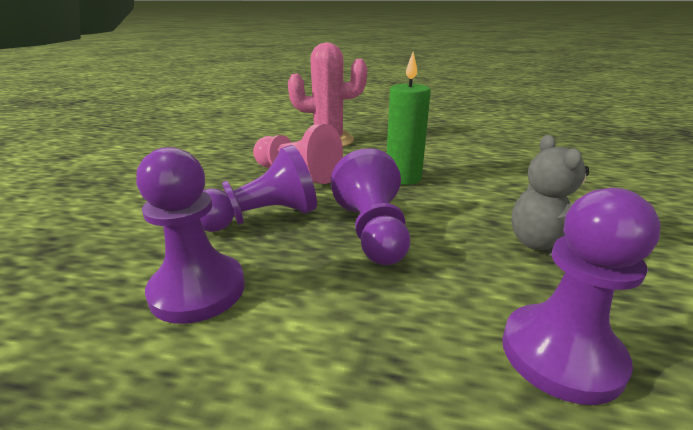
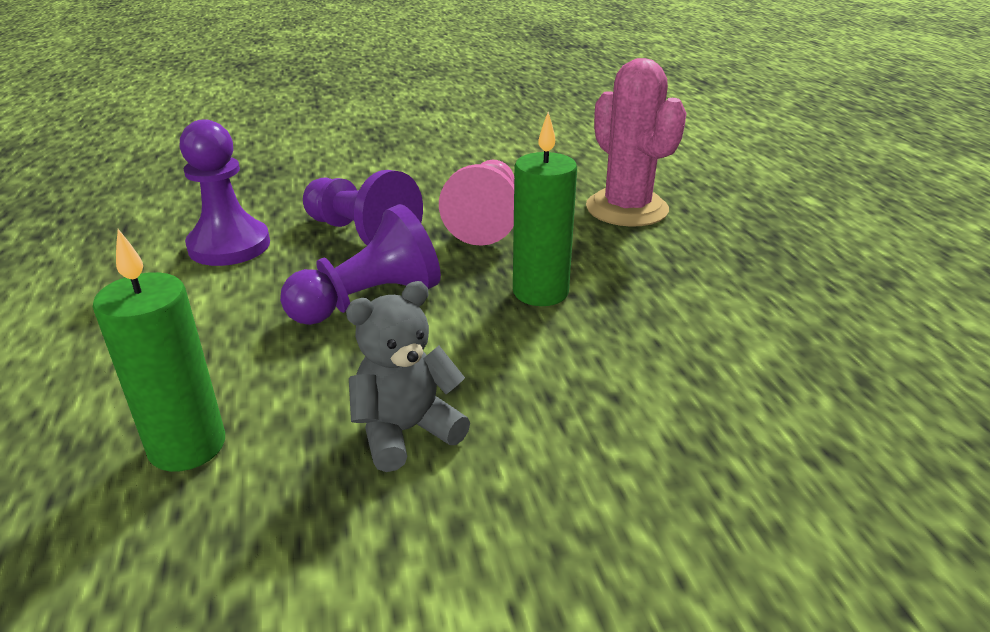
camera: 65 degrees right, 5 degrees up
(560, 354) = (187, 446): purple pawn -> green candle

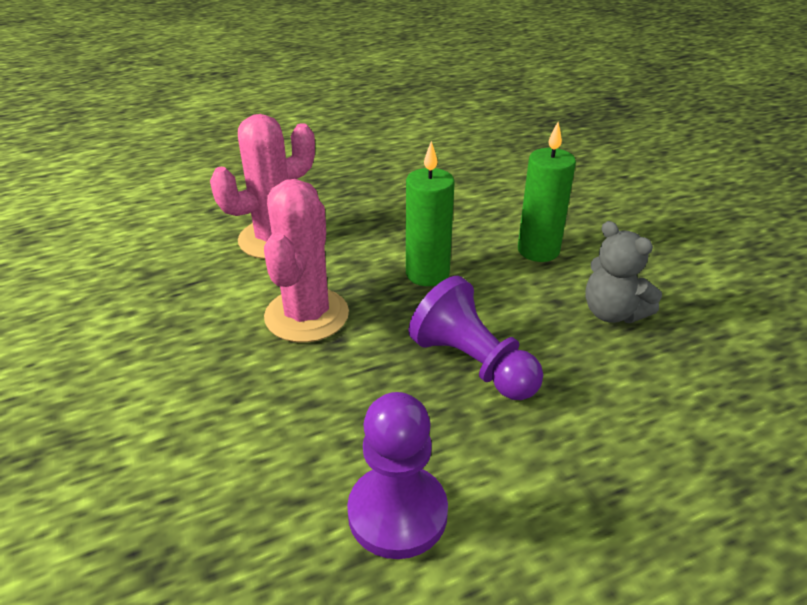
camera: 100 degrees left, 5 degrees up
(187, 446) = (694, 413): green candle -> green candle (538, 250)
(361, 234) = (348, 399): purple pawn -> none
(486, 221) = (307, 315): pink pawn -> pink cactus

